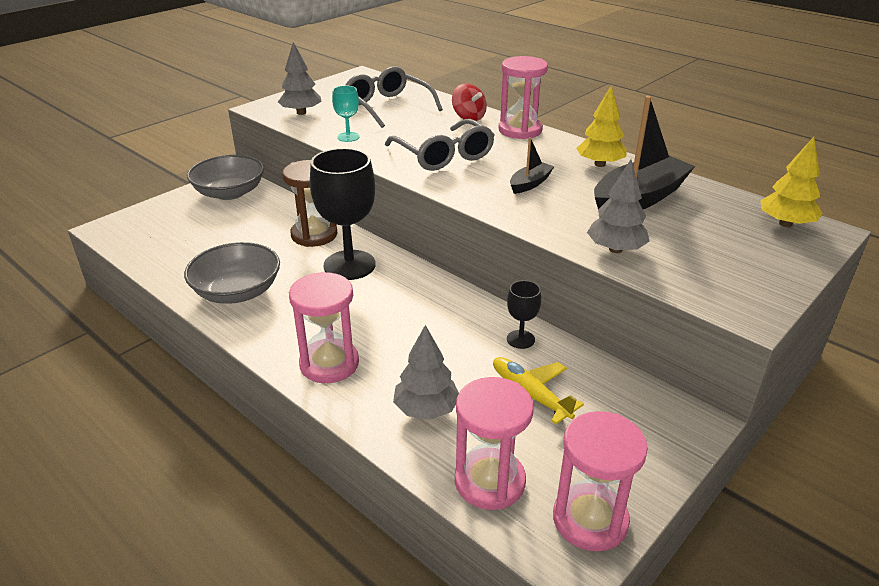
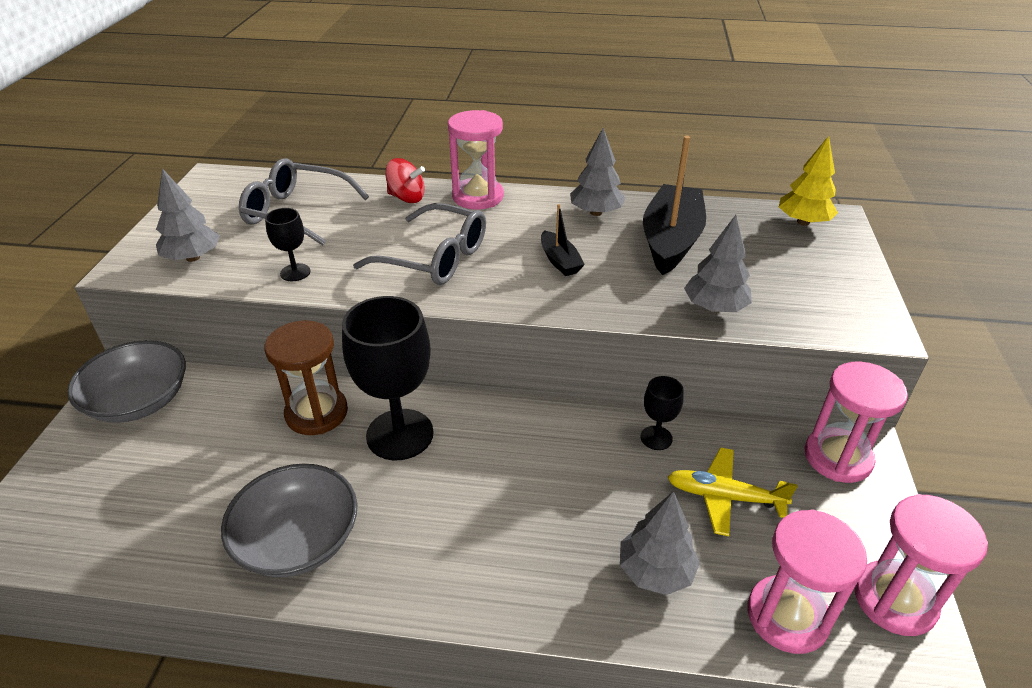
camera: 35 degrees left, 5 degrees up
(329, 364) = (506, 576): pink hourglass -> pink hourglass (837, 457)
(348, 137) = (295, 272): turquoise goblet -> black goblet
(530, 184) = (559, 261): black boat -> black boat turned 150 degrees clockwise
(600, 164) = (596, 212): yellow tree -> grey tree

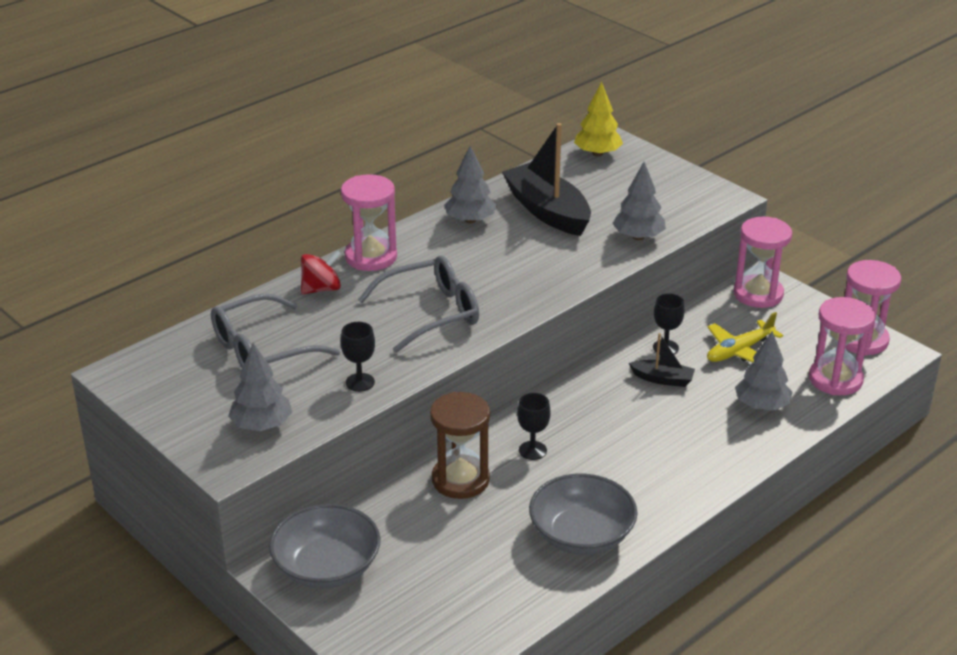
camera: 50 degrees left, 5 degrees down
(400, 434) = (532, 450): black goblet -> black goblet, size x0.47
(559, 261) = (509, 265): black boat -> black boat (662, 379)

